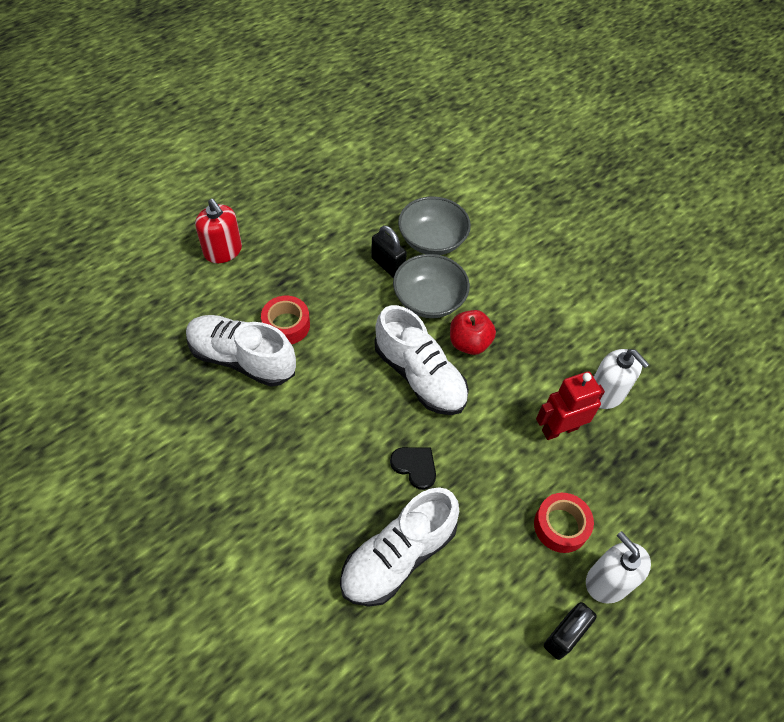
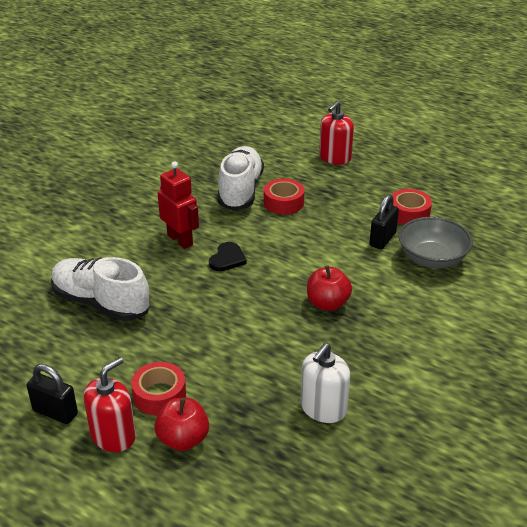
camera: 75 degrees right, 20 degrees down
(355, 229) = (409, 213): none -> red tape
(415, 466) = (184, 296): black heart -> black heart (227, 259)
(420, 376) = (274, 281): white shoe -> none
(429, 300) = (360, 270): grey bowl -> none
(559, 429) = (263, 379): red robot -> red robot (180, 240)
(607, 581) = (113, 436): white soap dispenser -> red soap dispenser
(623, 518) = (183, 439): none -> red apple

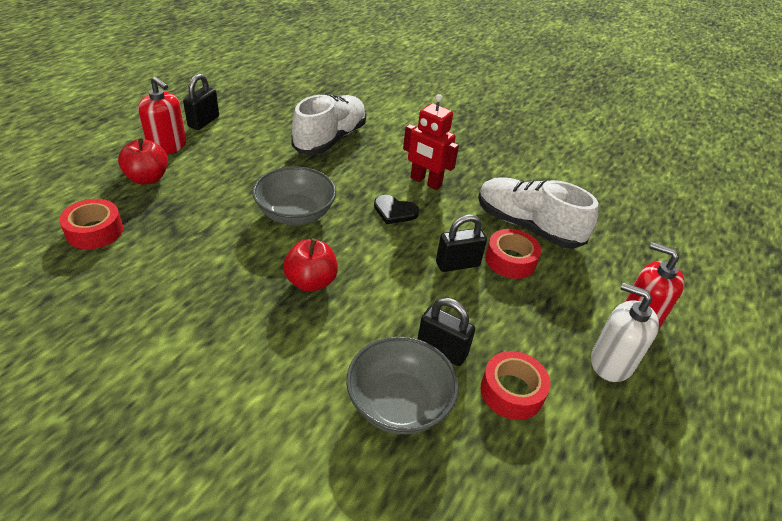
camera: 85 degrees right, 5 degrees up
(159, 395) = (204, 167): red tape -> red tape (94, 231)
(180, 240) = (425, 182): red robot -> red robot turned 75 degrees clockwise
(237, 319) = (295, 213): none -> grey bowl
(240, 190) = (527, 226): white shoe -> white shoe turned 150 degrees counterclockwise
(292, 228) = (457, 264): none -> black padlock
(323, 408) = (147, 263): white soap dispenser -> white soap dispenser (611, 362)

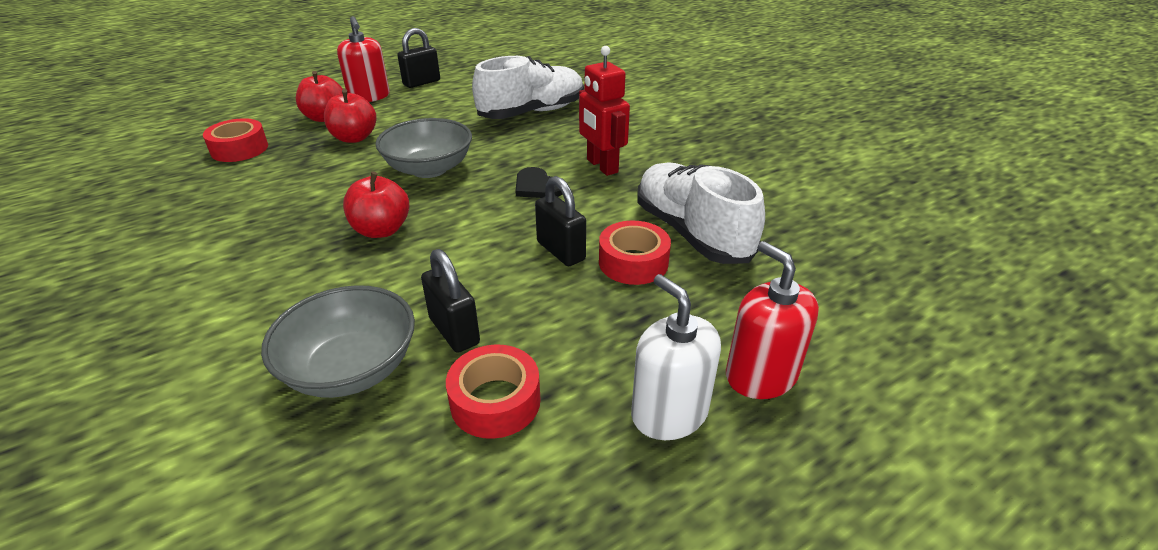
camera: 30 degrees right, 5 degrees down
(198, 195) = (354, 138): none -> red apple
(457, 264) = (561, 251): black padlock -> black padlock turned 45 degrees clockwise

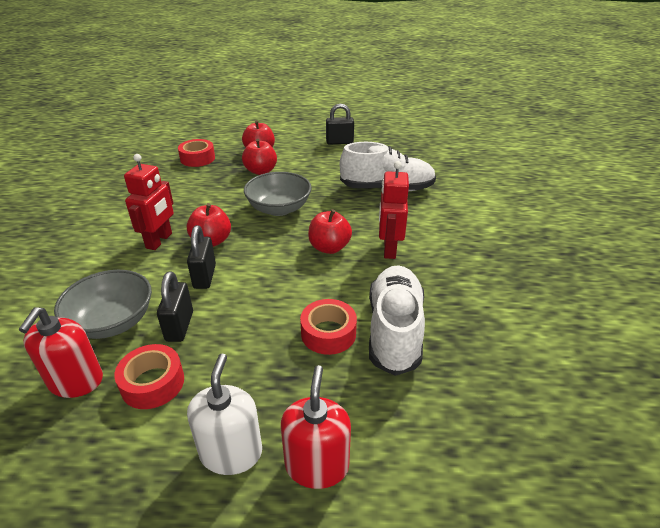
camera: 35 degrees right, 0 degrees up
(303, 256) = (159, 241): none -> red robot
(369, 96) = (298, 143): red soap dispenser -> red soap dispenser (76, 381)
(537, 186) = (329, 247): black heart -> red apple
(561, 251) = (292, 302): black padlock -> black padlock (204, 276)

